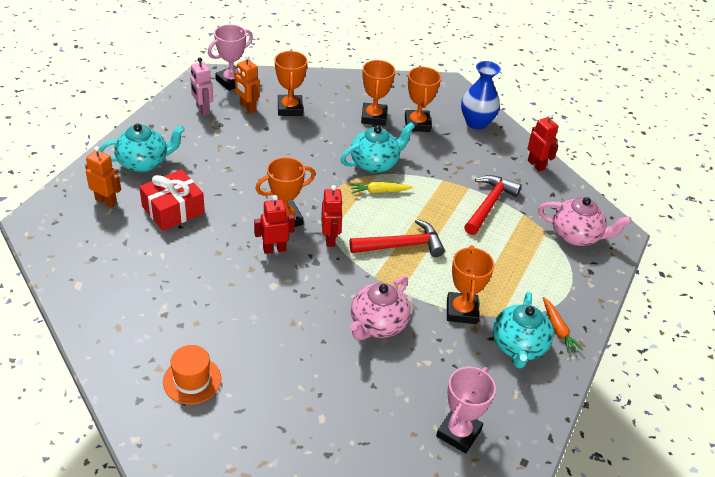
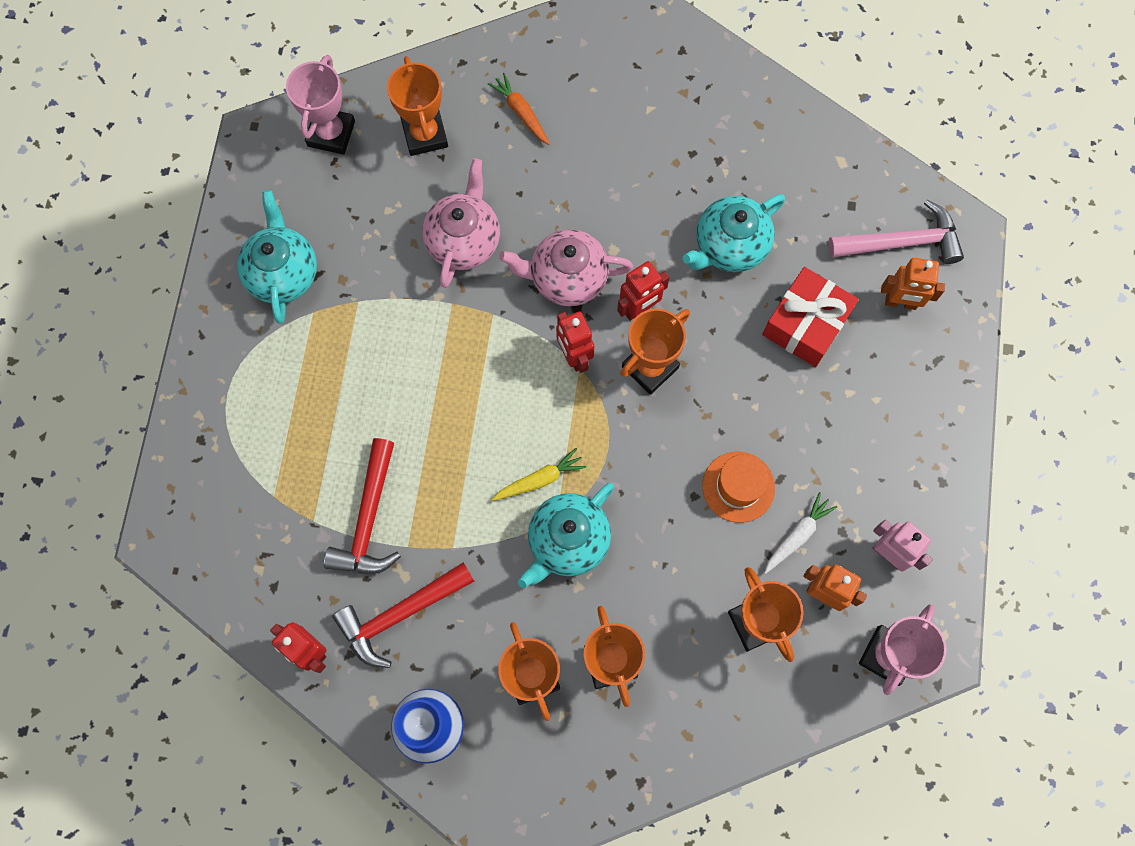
camera: 165 degrees right, 30 degrees up
(78, 229) = (901, 242): none -> pink hammer
(144, 162) = (900, 396): turquoise teapot -> turquoise teapot (729, 246)
(192, 380) = (640, 91): orange hat -> orange hat (738, 487)
(246, 130) = (797, 535): none -> white carrot
(401, 245) = (474, 383): red hammer -> red hammer (400, 614)
(461, 311) = (365, 300): orange trophy -> orange trophy (425, 135)
(558, 329) = (236, 319): orange carrot -> orange carrot (521, 112)
(576, 235) = (227, 505): pink teapot -> pink teapot (567, 278)

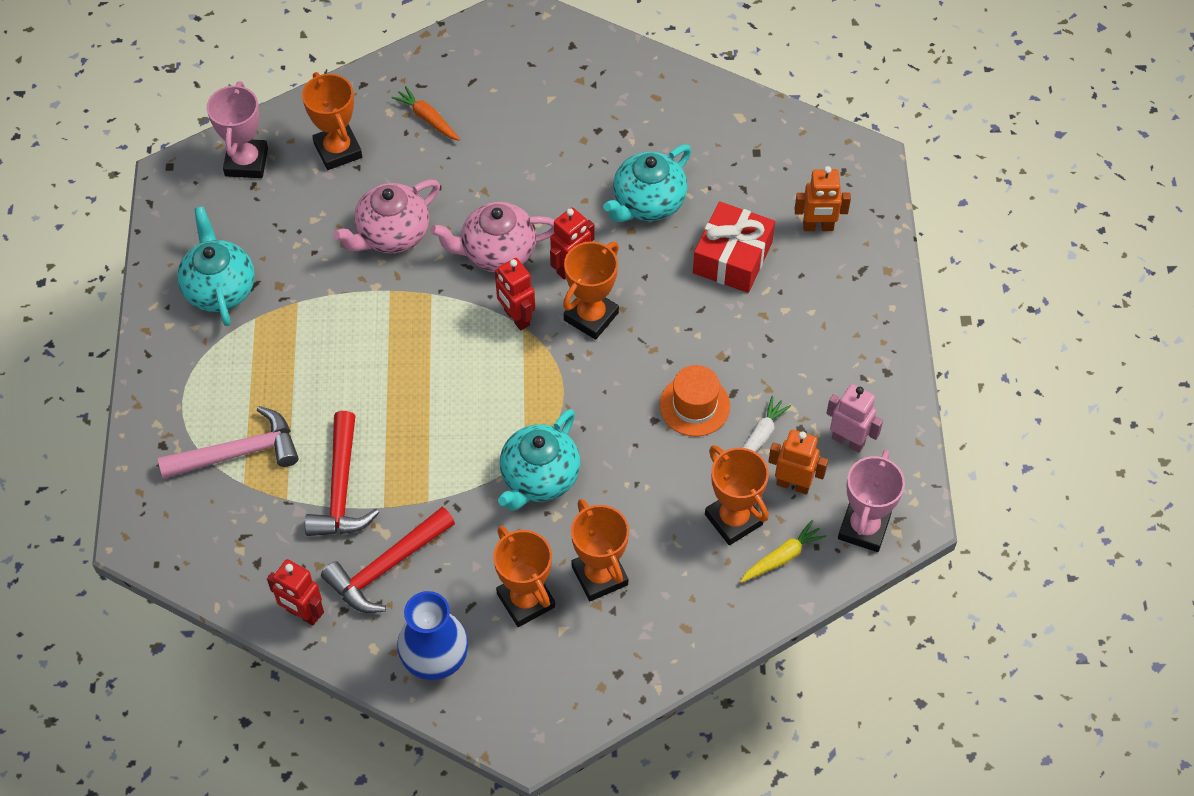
camera: 10 degrees left, 15 degrees down
(464, 240) = (391, 234): pink teapot -> pink teapot turned 135 degrees counterclockwise
(540, 479) = (502, 428): yellow carrot -> yellow carrot (782, 557)
(901, 242) = (809, 176): pink hammer -> pink hammer (238, 453)

